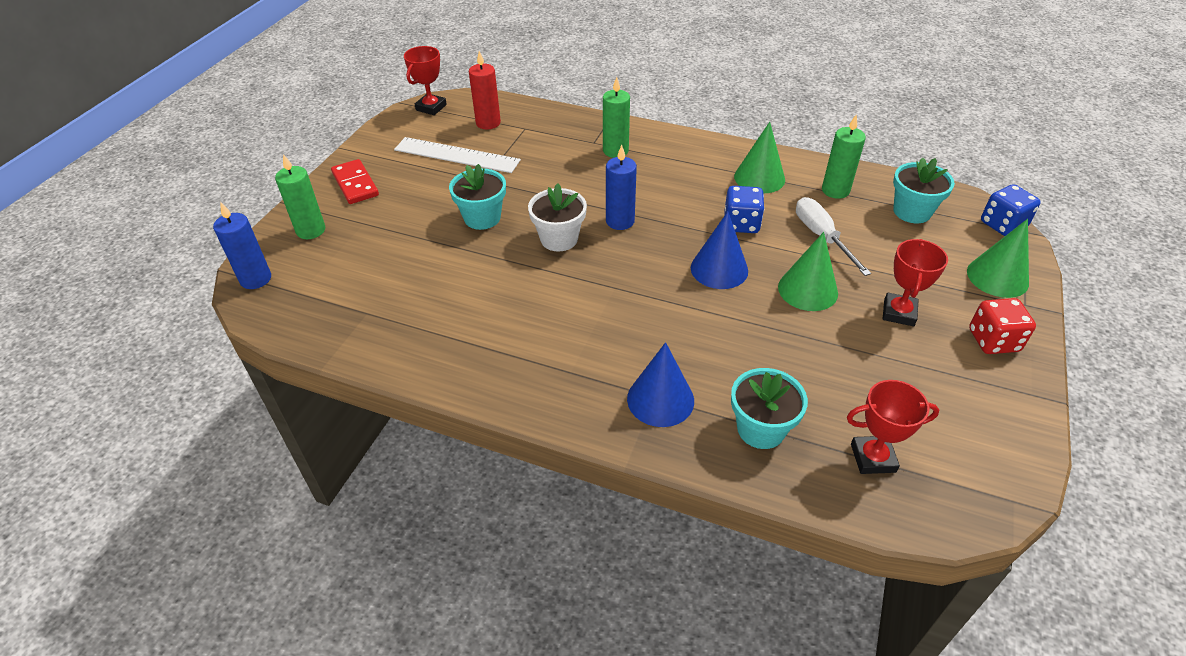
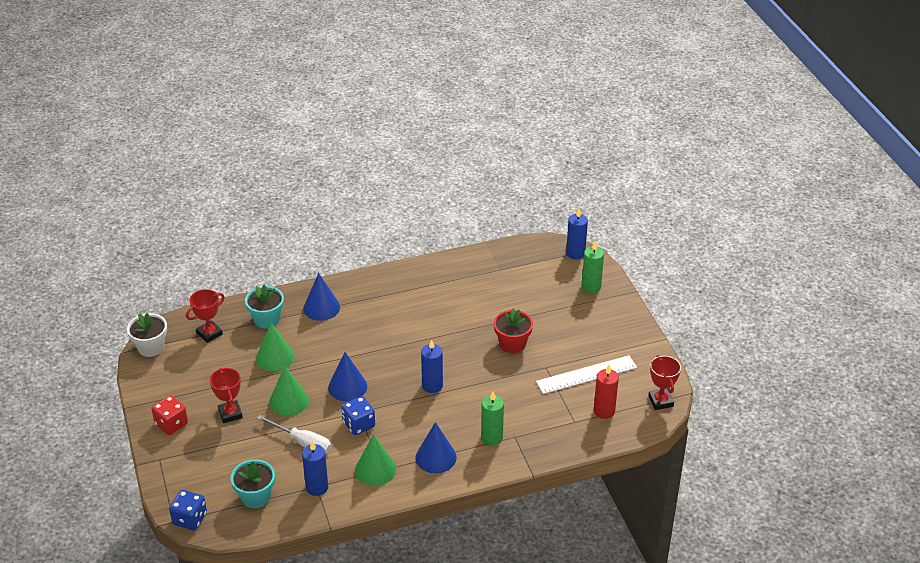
camera: 140 degrees right, 5 degrees down
(355, 184) = (613, 322): red domino -> none
(482, 218) = (512, 344): turquoise flower pot -> red flower pot
(559, 239) = (454, 355): white flower pot -> white flower pot (151, 347)
(688, 160) = (436, 457): none -> blue cone
(835, 190) = (317, 487): green candle -> blue candle
(997, 277) = (181, 471): green cone -> green cone (275, 357)

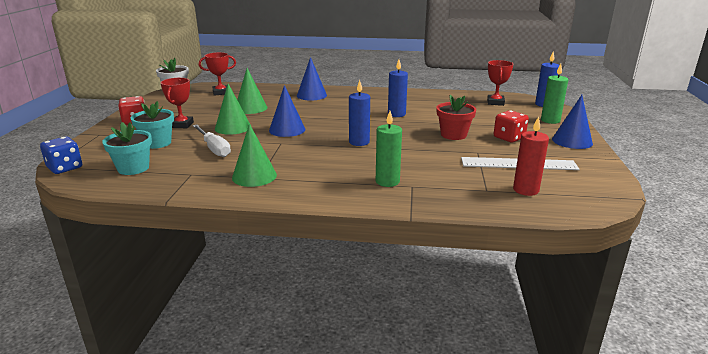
camera: 25 degrees right, 15 degrees down
(266, 319) = (267, 93): turquoise flower pot -> turquoise flower pot (157, 143)
(317, 487) = (190, 175): blue candle -> blue candle (396, 114)
(359, 424) = (272, 149): blue dice -> none
(436, 457) = (319, 181): blue cone -> blue cone (572, 141)
(564, 333) = (509, 138): none -> red dice
(660, 401) = (600, 197): red trophy -> red trophy (495, 102)

